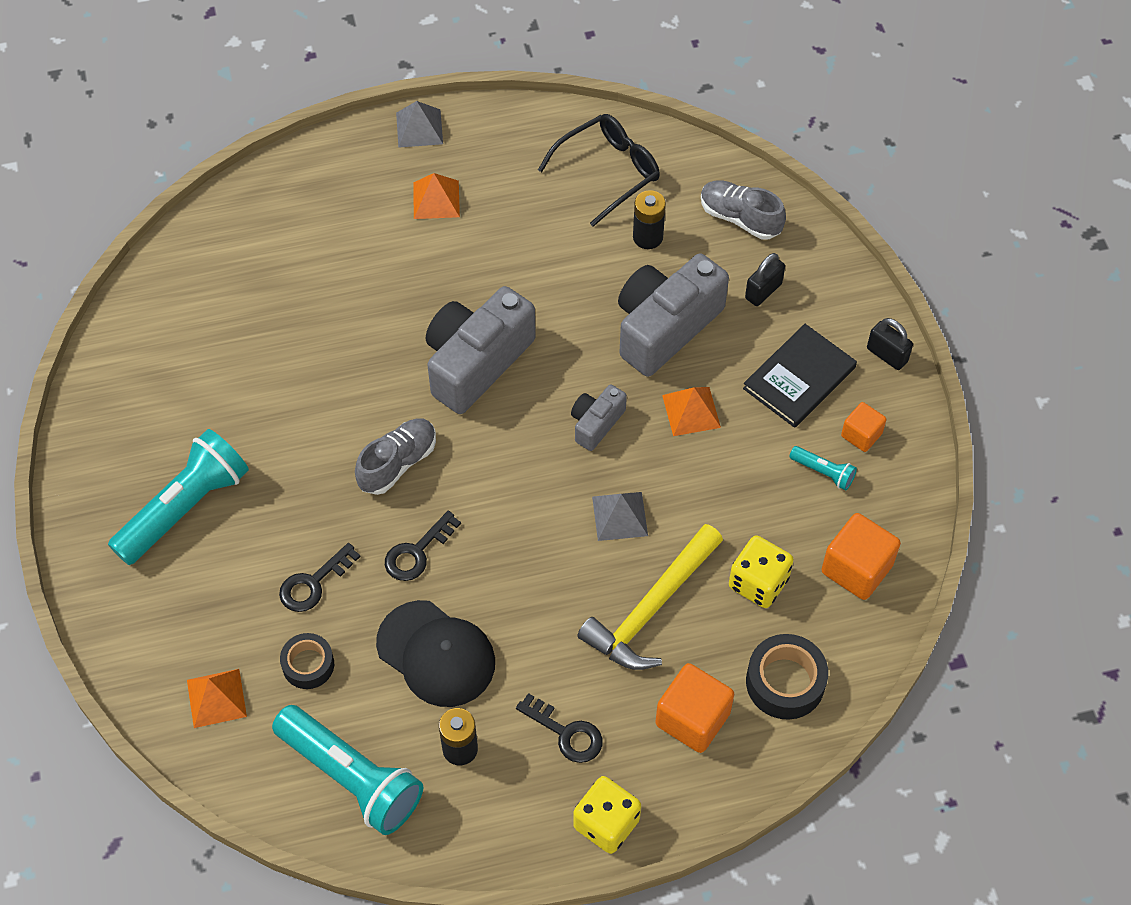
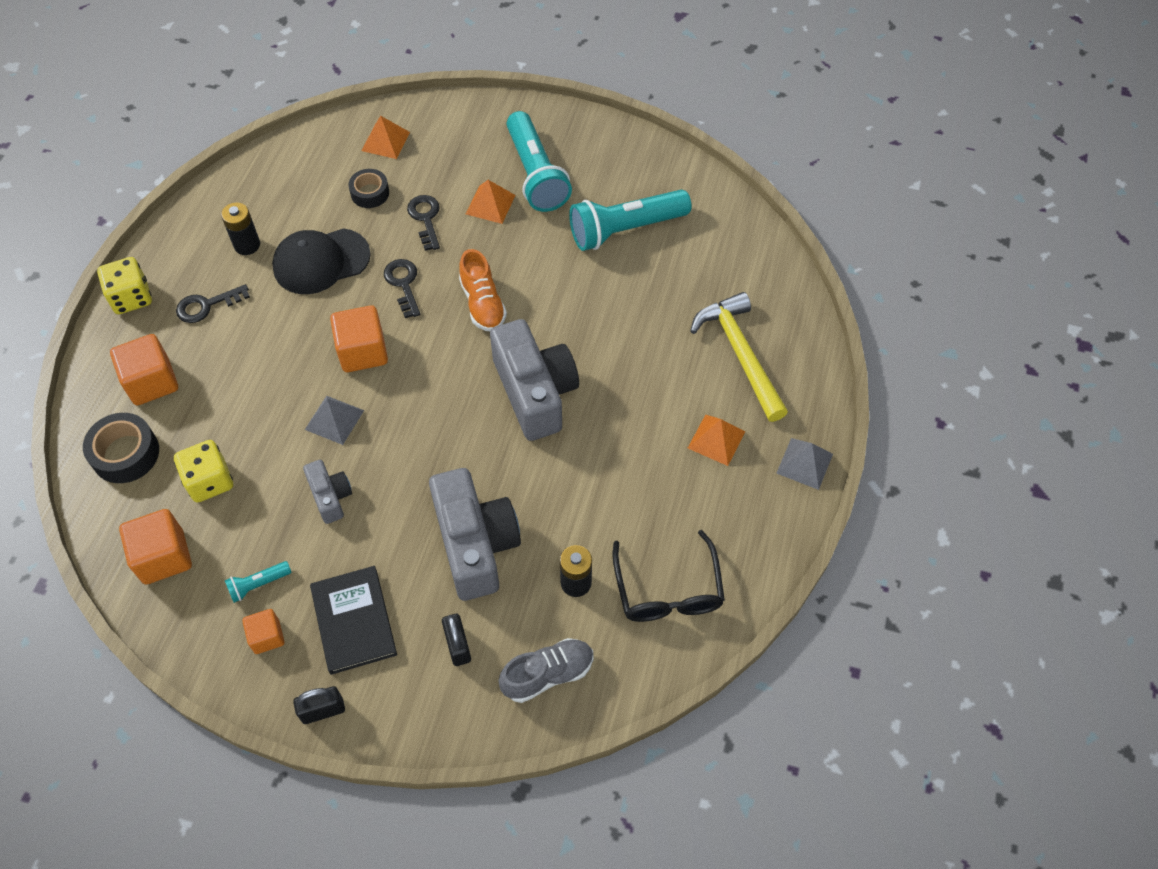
camera: 120 degrees right, 0 degrees up
(351, 777) = (277, 184): turquoise flashlight -> turquoise flashlight (625, 229)
(397, 463) = (482, 304): grey shoe -> orange shoe
(526, 539) = (363, 352): none -> orange cube
(596, 423) = (422, 445): grey camera -> grey camera (330, 496)
(651, 608) = (249, 400): yellow hammer -> yellow hammer (740, 354)
(691, 411) = (384, 518): orange pyramid -> orange pyramid (490, 204)

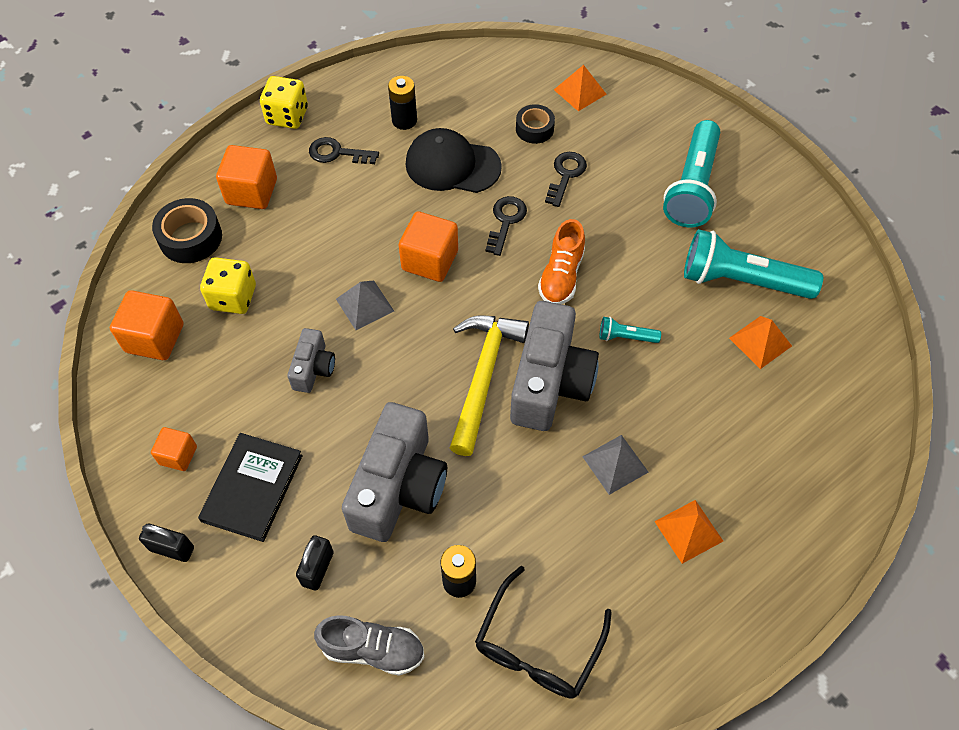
camera: 35 degrees right, 0 degrees up
(258, 584) = (204, 407): turquoise flashlight -> turquoise flashlight (626, 337)
(490, 204) = (632, 192): orange pyramid -> orange pyramid (760, 342)
(740, 354) = (772, 462): yellow hammer -> yellow hammer (484, 376)
(804, 463) = (762, 611): grey pyramid -> grey pyramid (615, 464)

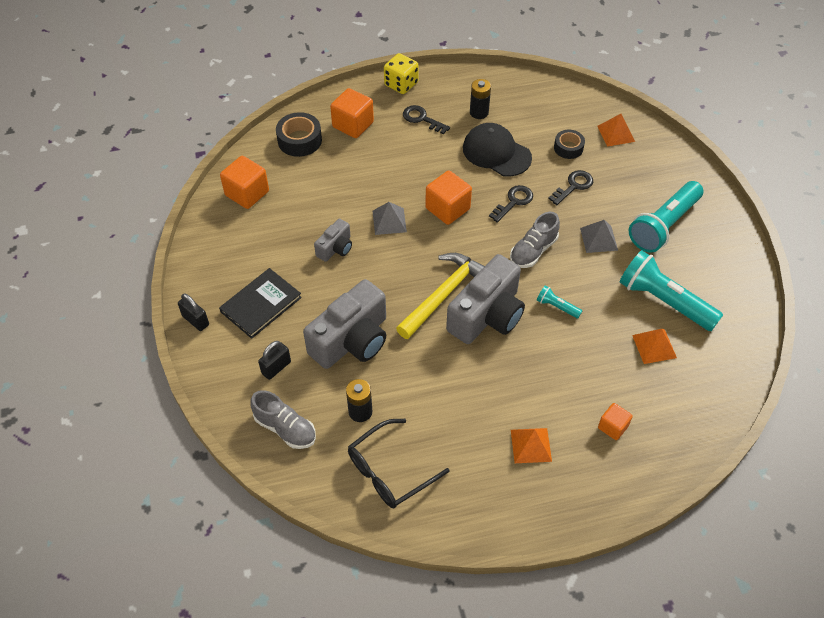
camera: 25 degrees right, 5 degrees down
(178, 455) = (226, 268): orange cube -> orange cube (613, 427)
(233, 297) = (307, 186): yellow dice -> none
(561, 276) = (533, 251): orange shoe -> grey shoe
(615, 464) = (503, 383): grey pyramid -> grey pyramid (598, 239)

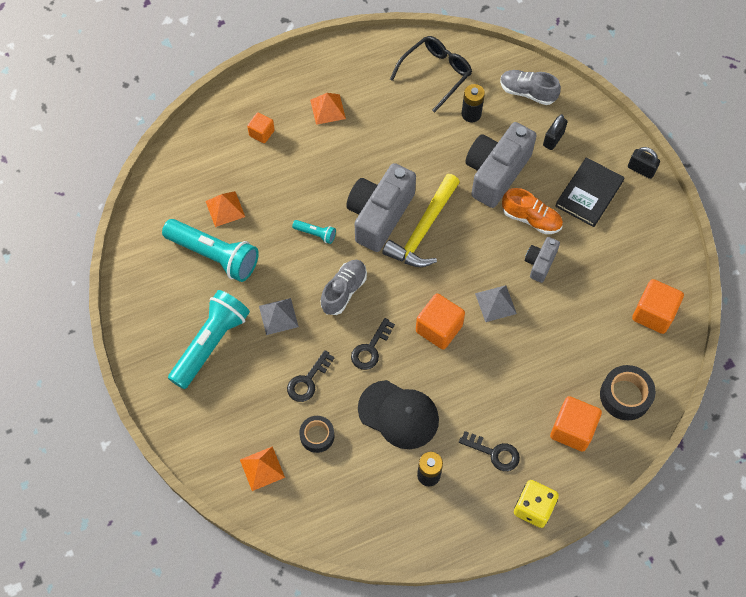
camera: 170 degrees right, 10 degrees up
(330, 289) = (531, 219): none -> orange shoe

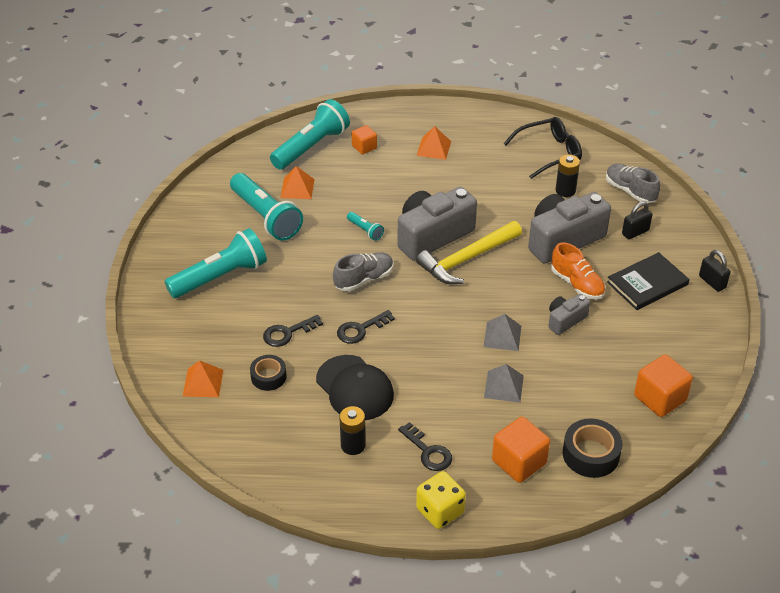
camera: 25 degrees right, 20 degrees down
(211, 152) = (311, 147): none -> turquoise flashlight
(278, 316) = (293, 277): grey pyramid -> grey pyramid (504, 386)
(439, 328) = (435, 336): orange cube -> none

